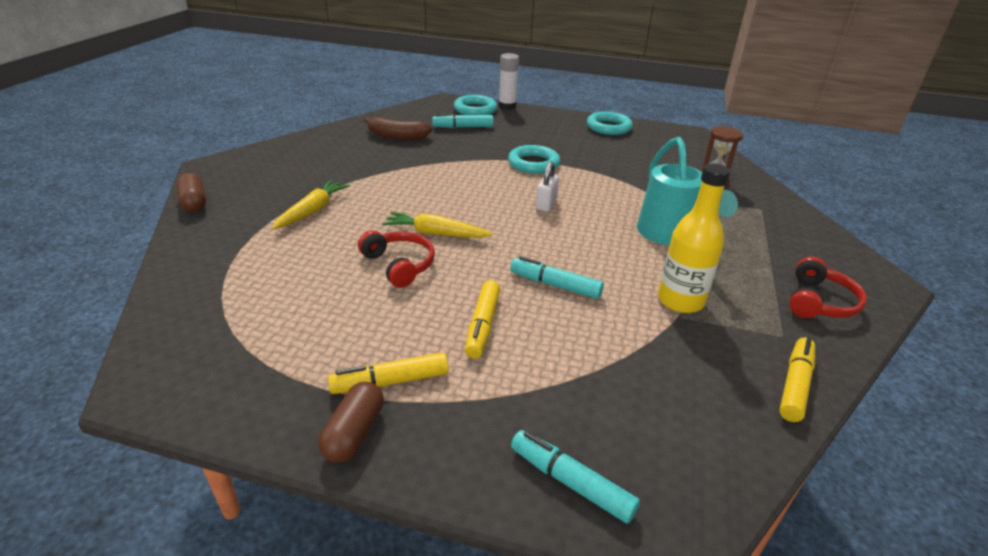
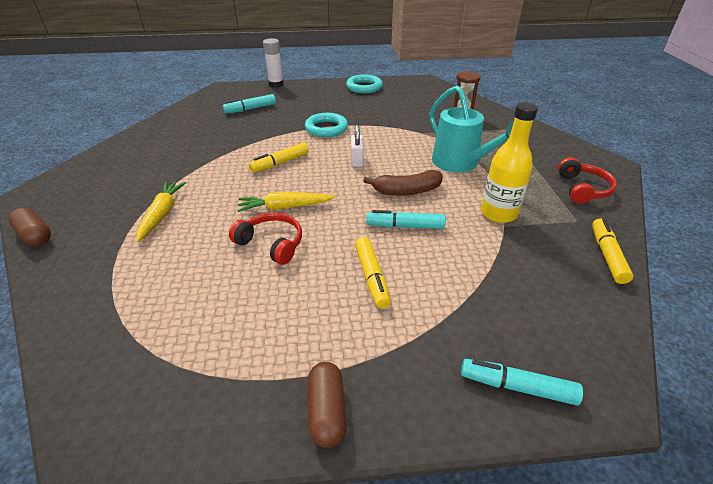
camera: 20 degrees left, 5 degrees up
(390, 382) = (328, 352): yellow marker -> yellow marker (280, 163)
(397, 136) = (198, 128): brown banana -> brown banana (406, 191)
(475, 109) = (251, 92): turquoise ring -> none

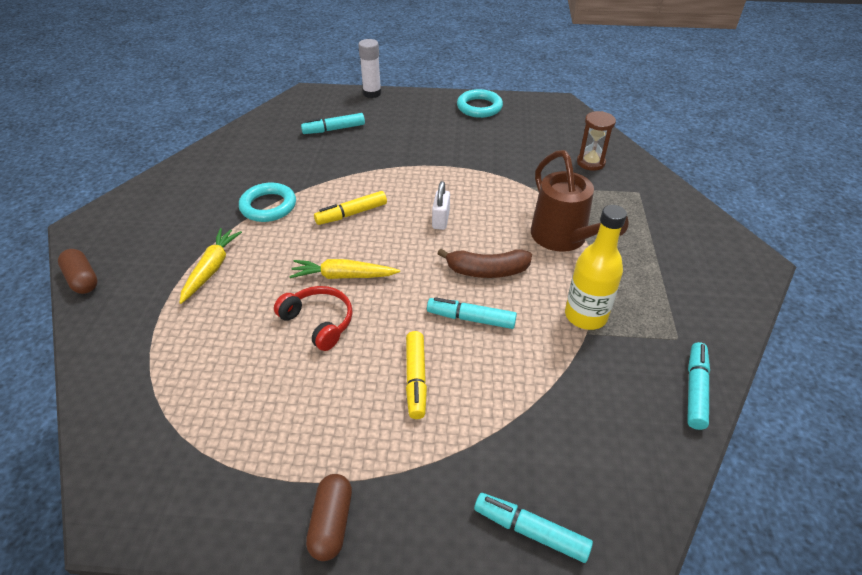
camera: 10 degrees right, 5 degrees up
(326, 128) = (416, 168): turquoise ring -> turquoise ring (268, 206)
(460, 164) = (563, 239): turquoise watering can -> brown watering can
(582, 189) = (703, 294): red headphones -> none
(607, 255) = (695, 389): yellow marker -> turquoise marker

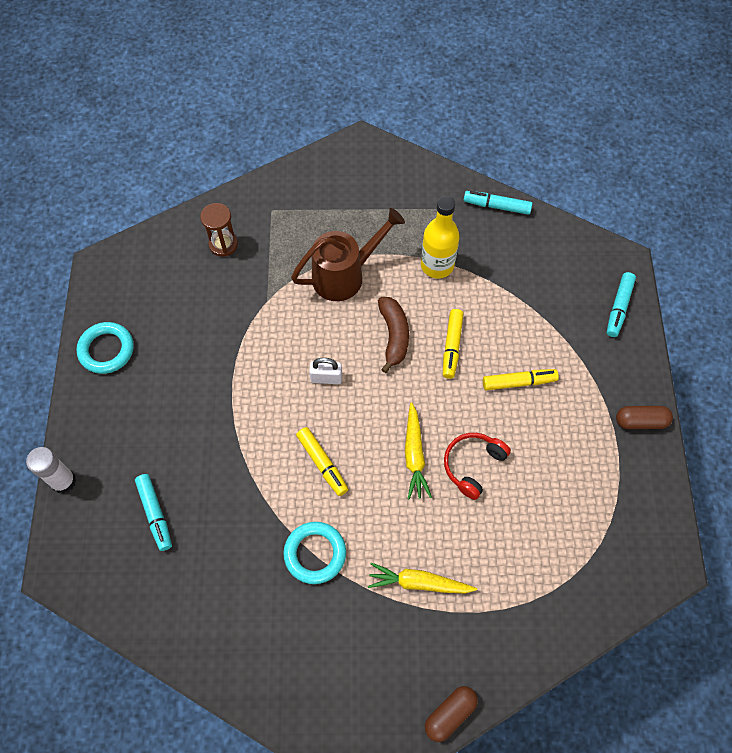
camera: 95 degrees left, 20 degrees up
(471, 318) = (452, 346): turquoise marker -> yellow marker

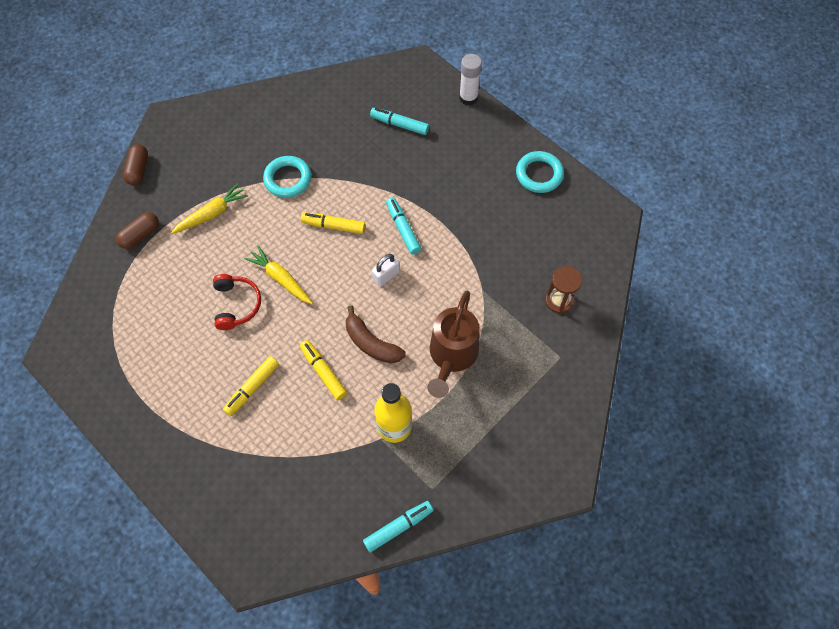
camera: 135 degrees right, 0 degrees up
(618, 308) = (222, 521): turquoise marker -> turquoise marker (403, 229)
(640, 421) = (139, 436): brown capsule -> brown capsule (140, 235)

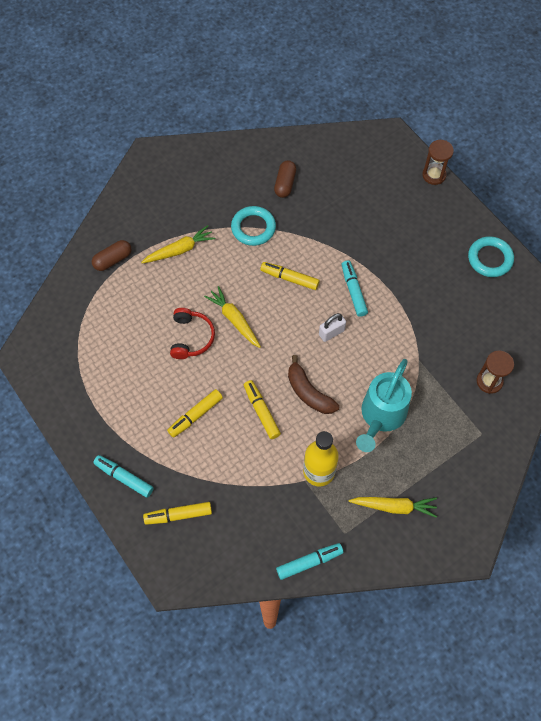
camera: 10 degrees right, 0 degrees up
(138, 170) = (118, 199): brown capsule -> brown capsule (285, 184)
(248, 500) = (178, 515): none -> yellow marker
(399, 125) = (364, 191): turquoise marker -> turquoise marker (124, 477)
(451, 356) = (380, 417): brown watering can -> turquoise watering can
(468, 98) = (434, 175): white glue stick -> brown hourglass
(480, 450) = (394, 506): none -> yellow carrot

